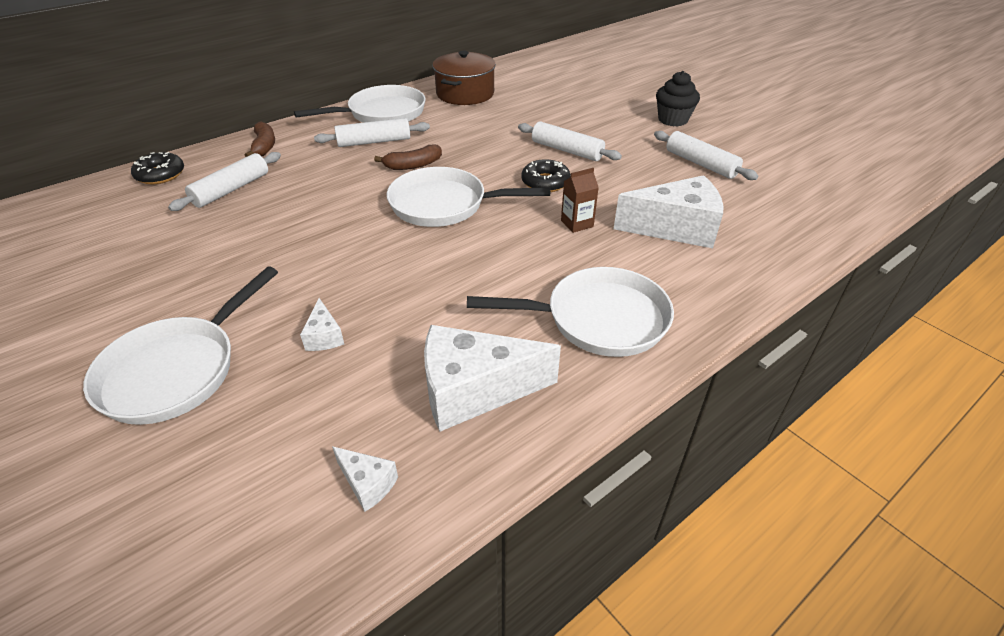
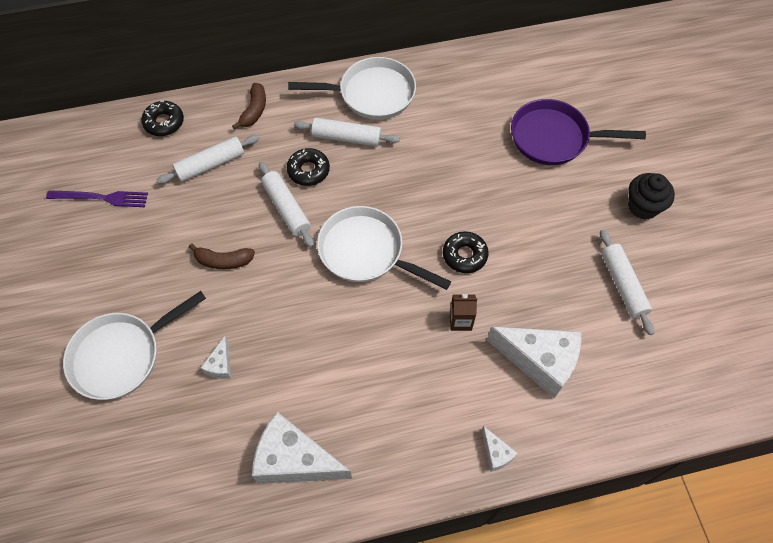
camera: 25 degrees right, 20 degrees up
(97, 244) = (101, 198): none -> purple fork
(347, 169) = (308, 170): none -> black donut
(367, 484) = (200, 502): white cheese -> white cheese (496, 453)
(413, 165) = (365, 186): brown banana -> brown banana (224, 261)
(465, 94) = (463, 86): brown pot -> none
(566, 102) = (554, 138): none -> purple pan
(567, 150) = (510, 216): white rolling pin -> white rolling pin (286, 208)
(599, 319) = (414, 434): white pan -> none

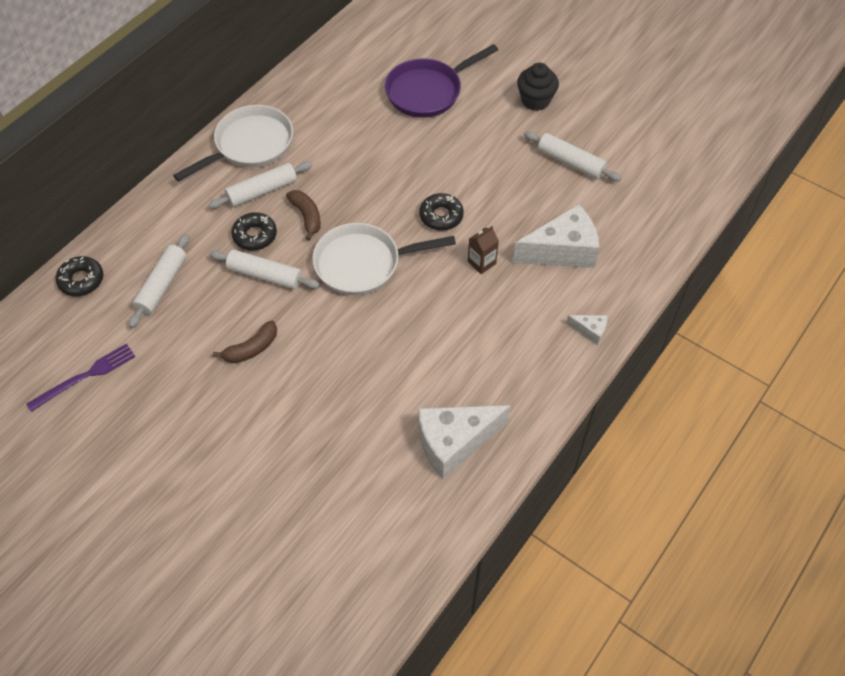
camera: 40 degrees left, 5 degrees down
(121, 355) = (236, 477): white pan -> none
(220, 365) = (328, 423): white cheese -> none
(254, 110) = (158, 220): brown banana -> brown banana (306, 216)

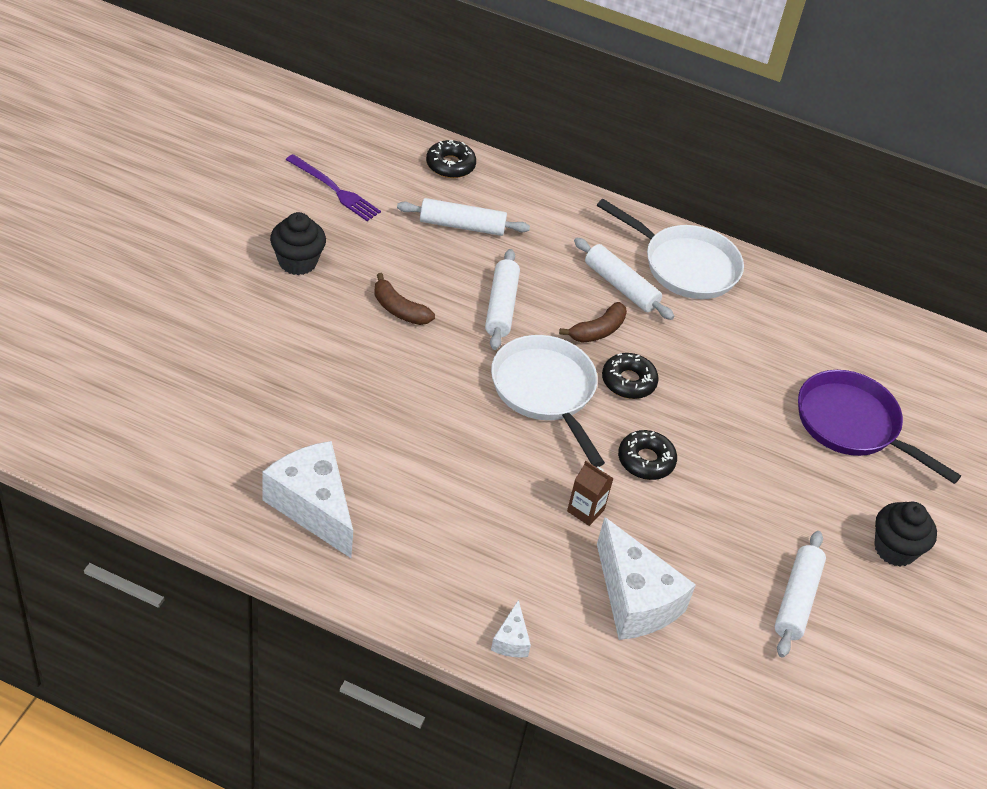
camera: 70 degrees right, 10 degrees down
(173, 419) = (297, 262): none -> black cupcake
(255, 235) = (554, 289): black donut -> black donut (628, 381)

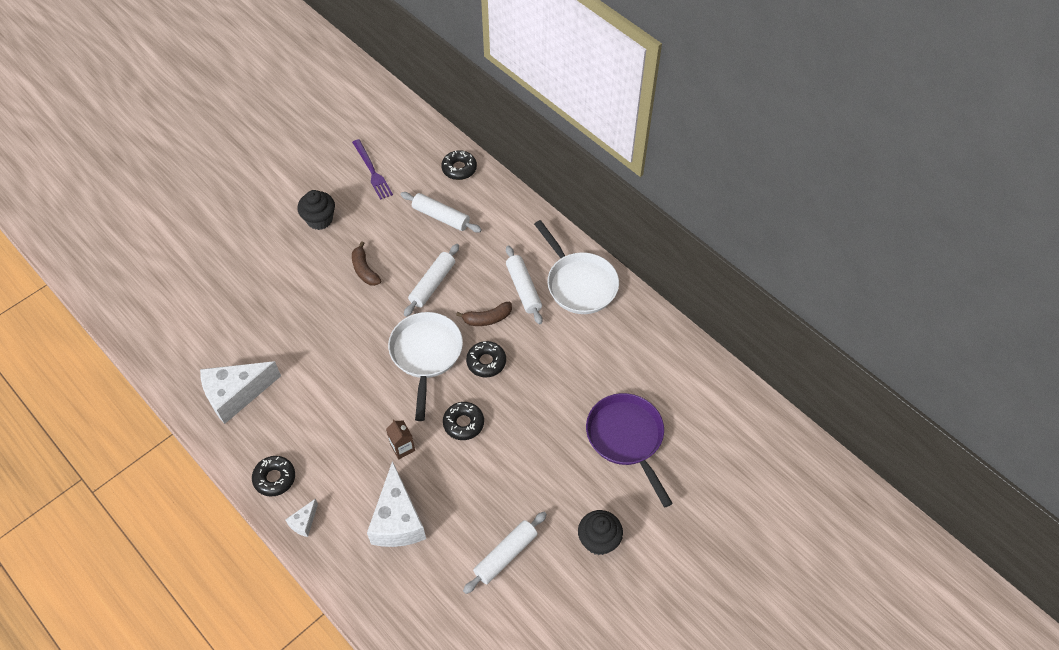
camera: 30 degrees right, 10 degrees up
(313, 506) = (236, 395): white cheese -> white cheese turned 105 degrees counterclockwise
(435, 597) = (274, 478): none -> black donut

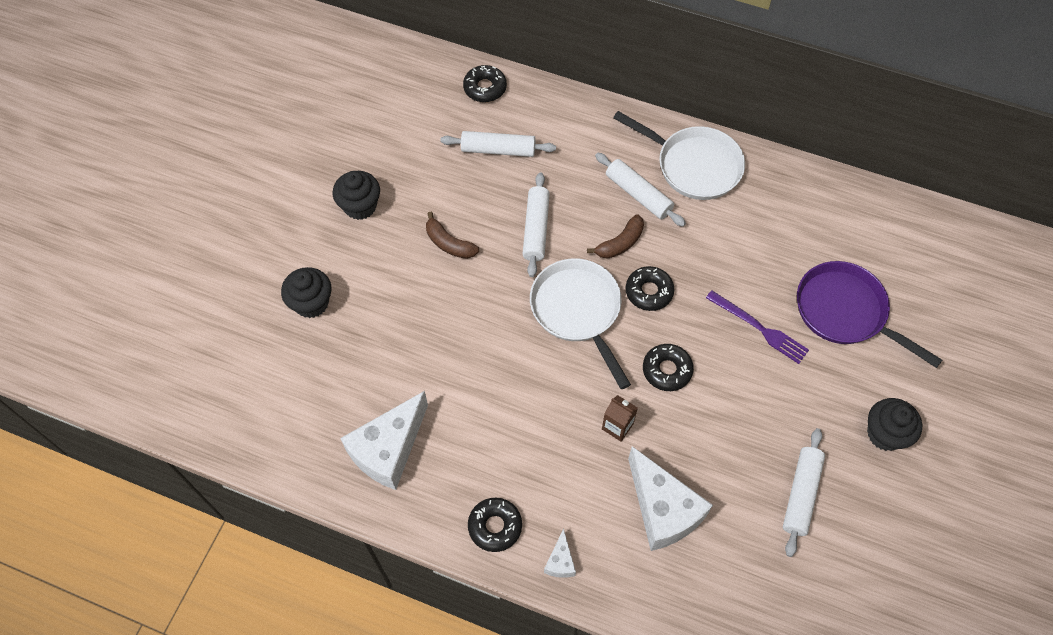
camera: 25 degrees left, 5 degrees up
(246, 273) = (311, 303): none -> black cupcake
(372, 171) = (387, 127): purple fork -> purple fork (759, 328)

